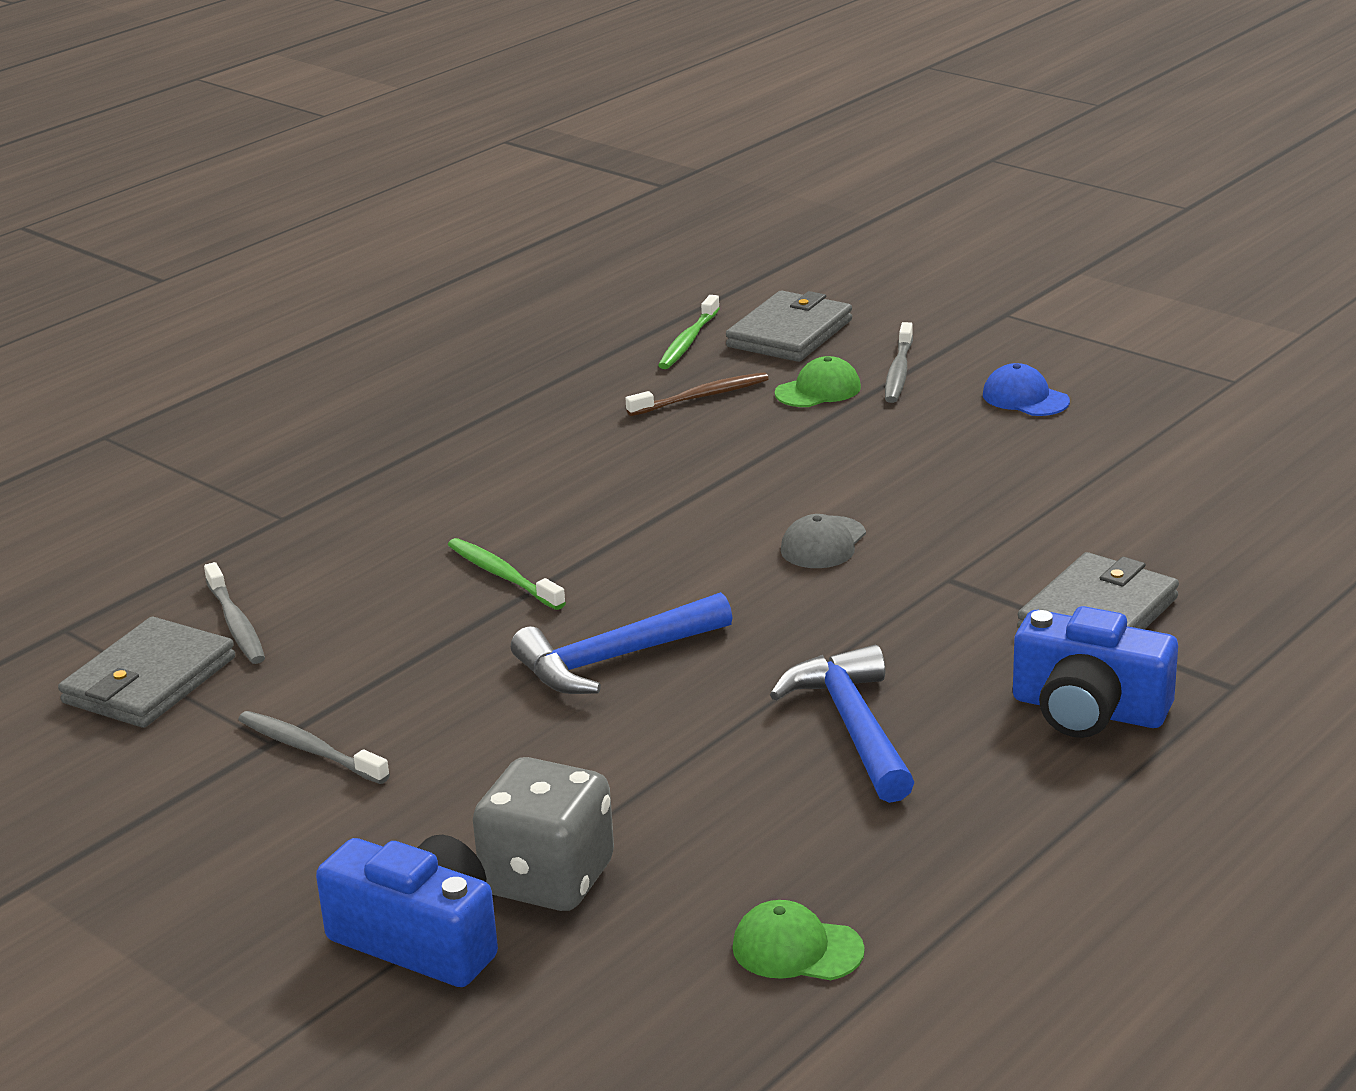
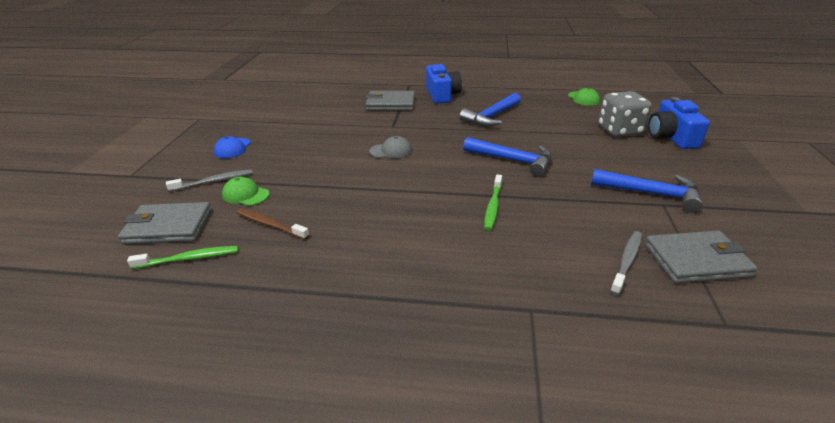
camera: 125 degrees left, 5 degrees up
(309, 749) = (651, 194): grey toothbrush -> blue hammer

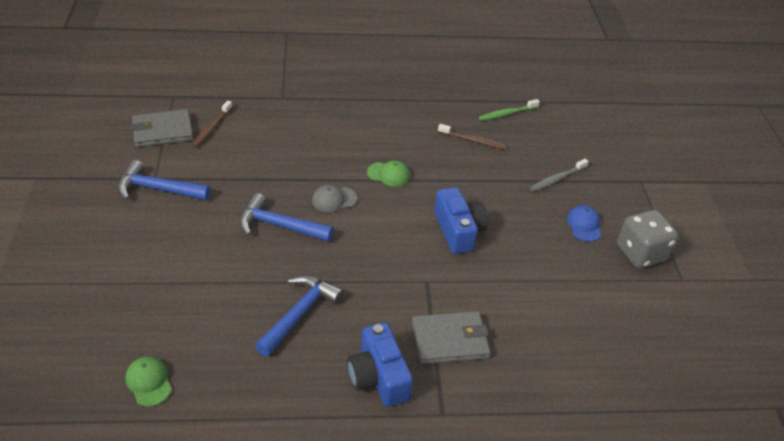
camera: 165 degrees right, 10 degrees up
(168, 227) = (546, 134): grey wallet -> none
(245, 195) = (516, 166): green cap -> green cap (388, 174)
(391, 151) = (411, 232): grey cap -> grey cap (334, 199)
(493, 206) = (302, 167): green toothbrush -> none
(619, 131) = (136, 291): grey dice -> grey dice (640, 253)
(627, 261) = (211, 128): grey toothbrush -> brown toothbrush
(671, 137) = (78, 281): blue camera -> blue camera (458, 231)

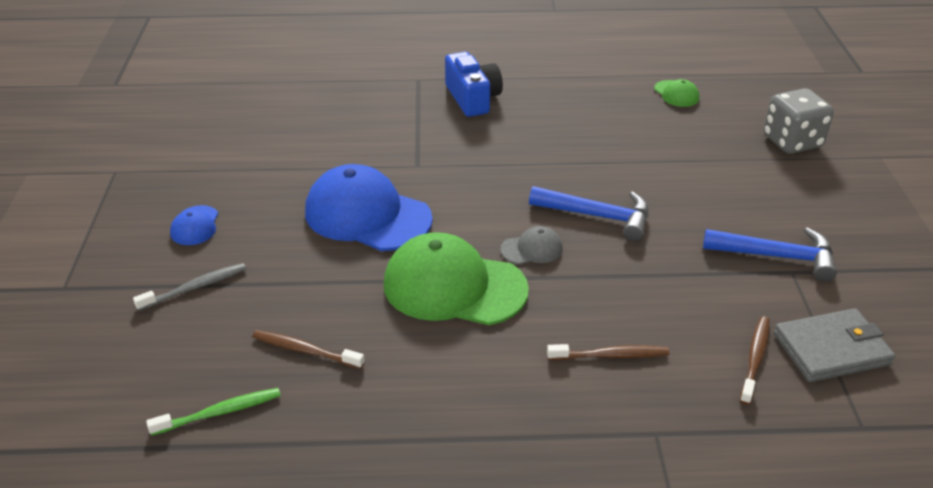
camera: 175 degrees left, 5 degrees down
(295, 132) = (611, 355): none -> brown toothbrush
(299, 314) = (554, 137): blue hammer -> none
(388, 174) = (454, 287): green cap -> green cap, size x2.22
(450, 340) = (401, 121): grey wallet -> none
(458, 231) = (367, 215): blue camera -> blue cap
(640, 253) = (143, 196): grey dice -> grey dice (792, 142)

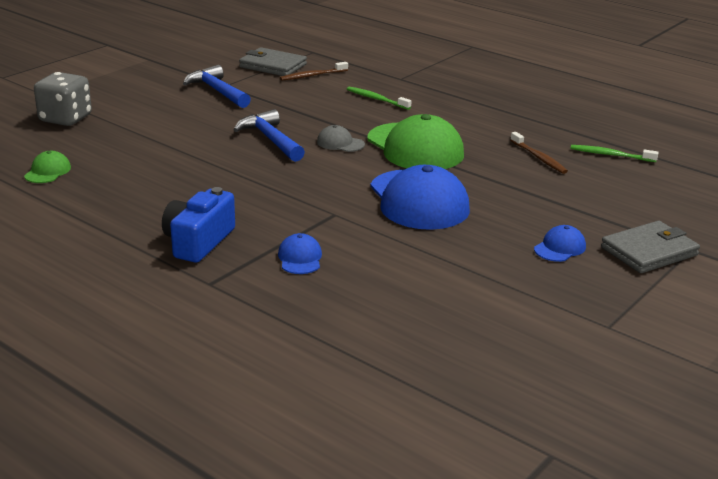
camera: 140 degrees left, 10 degrees down
(106, 263) = (649, 251): none -> grey wallet
(195, 287) = (587, 211): grey toothbrush -> none
(388, 119) = (300, 258): none -> blue cap
(611, 355) = (376, 99): brown toothbrush -> green toothbrush

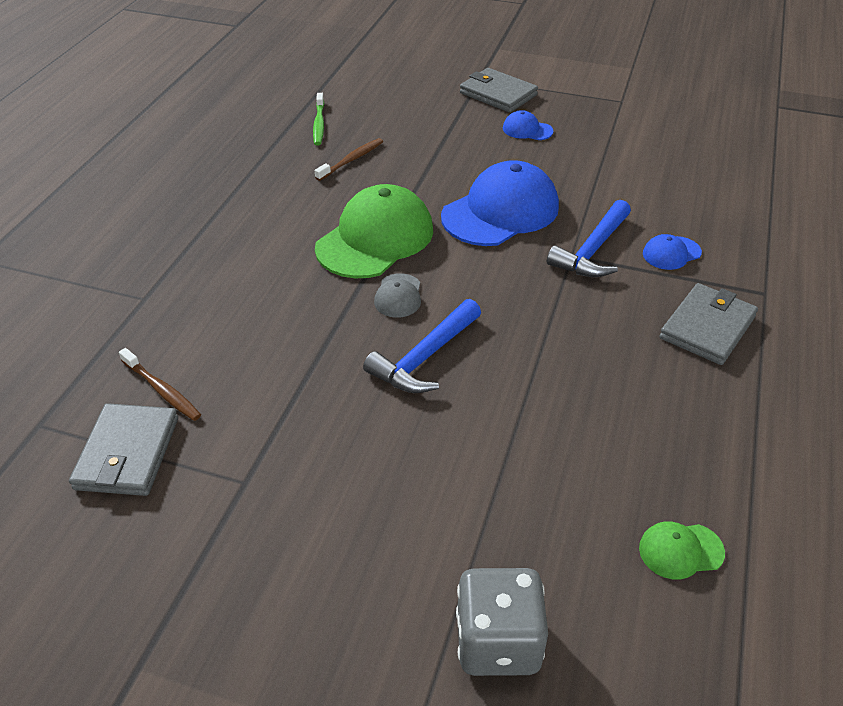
camera: 110 degrees left, 15 degrees up
(198, 242) = (707, 327): blue camera -> grey wallet
(217, 91) = (275, 481): blue hammer -> blue hammer (592, 250)
(376, 99) = (236, 301): green toothbrush -> none

